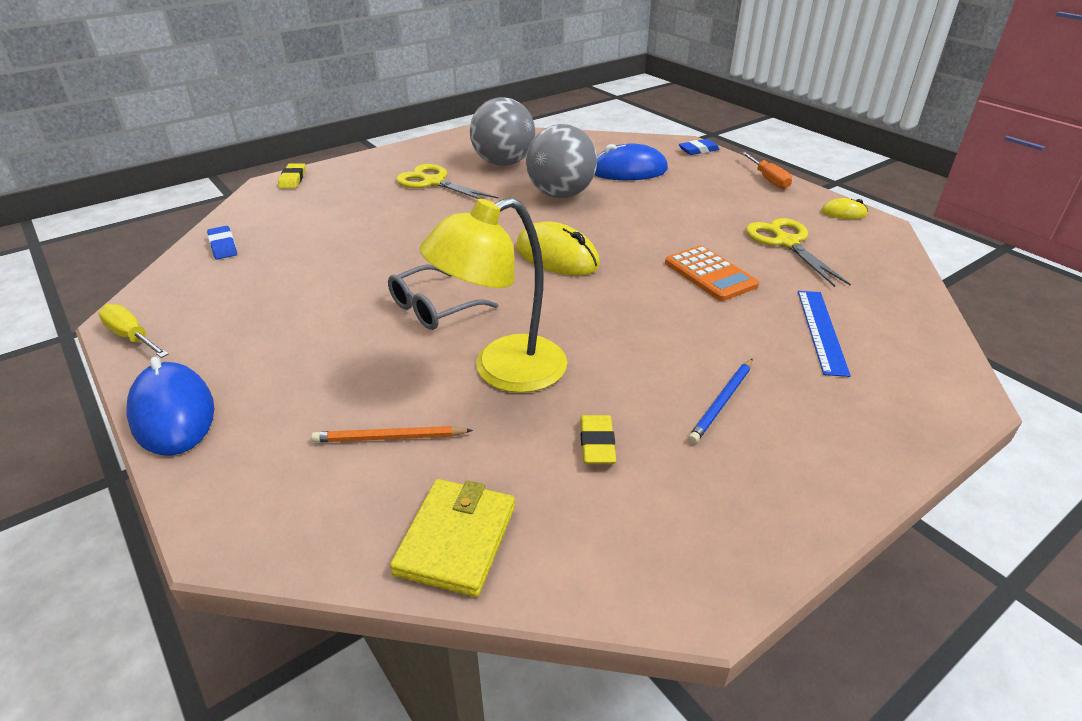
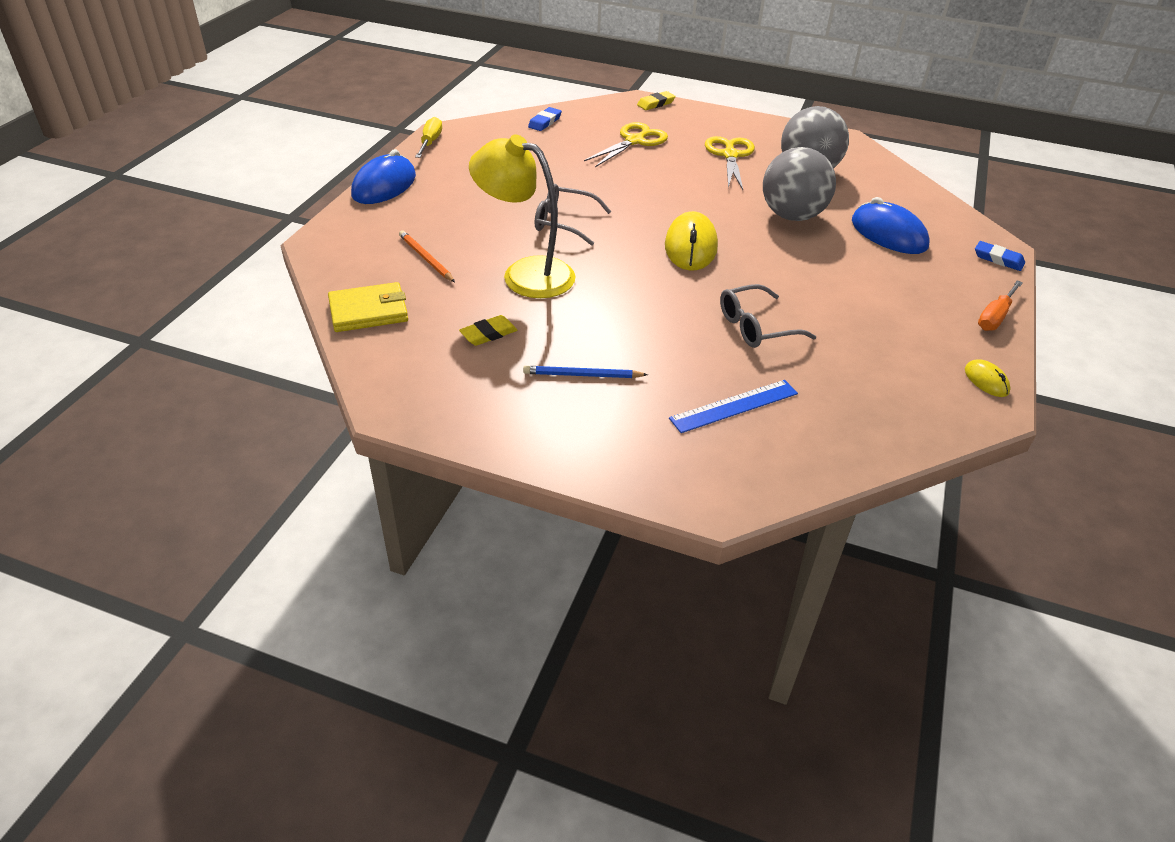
camera: 55 degrees right, 5 degrees up
(710, 274) = (756, 327): orange calculator -> grey glasses
(786, 242) = (869, 356): yellow scissors -> yellow scissors (634, 141)

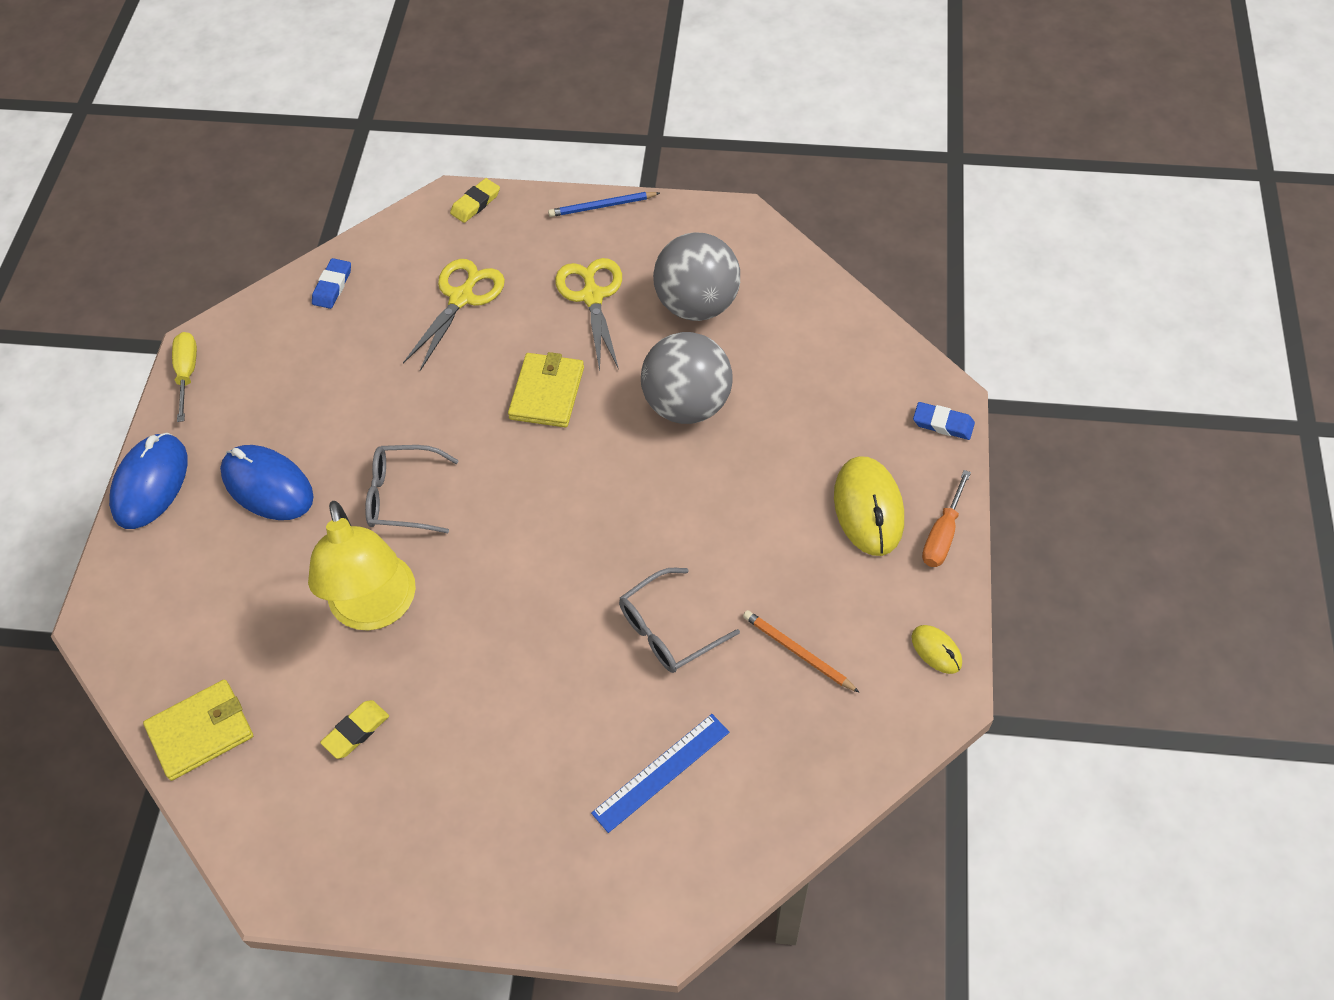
camera: 10 degrees left, 15 degrees up
(426, 258) = (244, 615): orange pencil -> orange pencil (797, 652)
(525, 273) = (375, 609): yellow lamp -> yellow lamp turned 120 degrees counterclockwise
(582, 375) = (481, 771): blue pencil -> blue pencil (602, 206)
(686, 193) = (547, 393): none -> yellow wallet
(690, 247) = (569, 501): yellow mouse -> yellow mouse (868, 508)
(888, 234) = (809, 410): blue mouse -> blue mouse (268, 486)

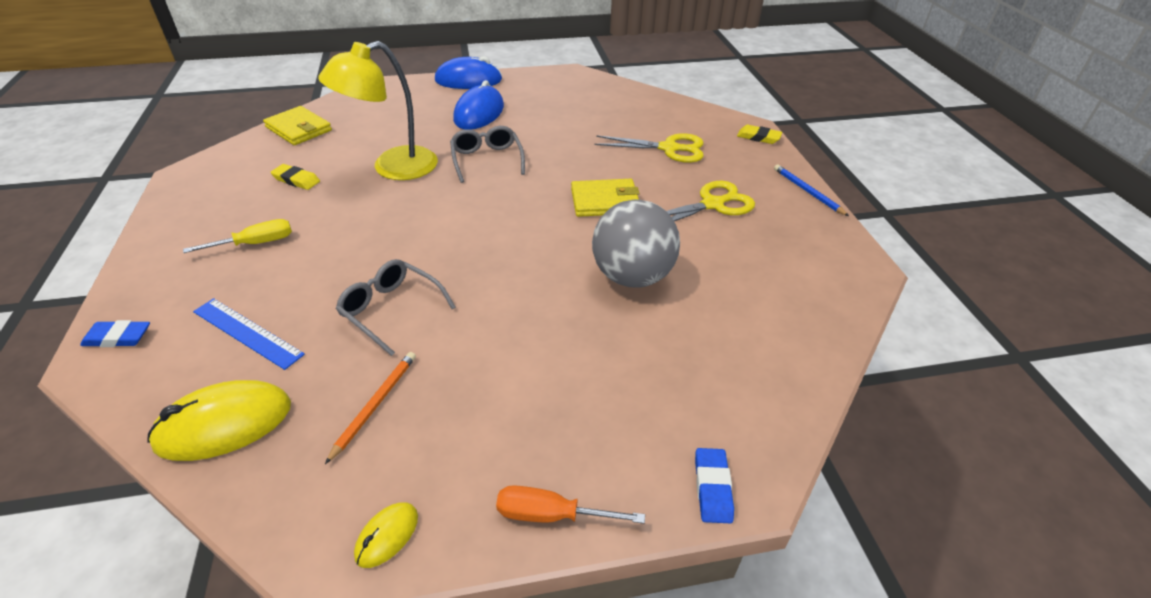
camera: 70 degrees right, 15 degrees down
(187, 374) = (550, 74): yellow screwdriver -> yellow screwdriver (255, 243)
(332, 286) = (645, 102): blue eraser -> blue eraser (118, 337)
(697, 305) = (745, 262): grey ball -> none
(868, 508) = (565, 433): yellow mouse -> yellow mouse (224, 424)

